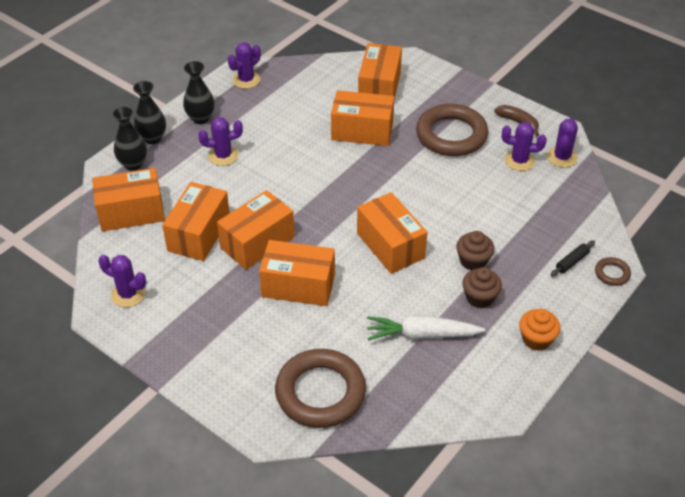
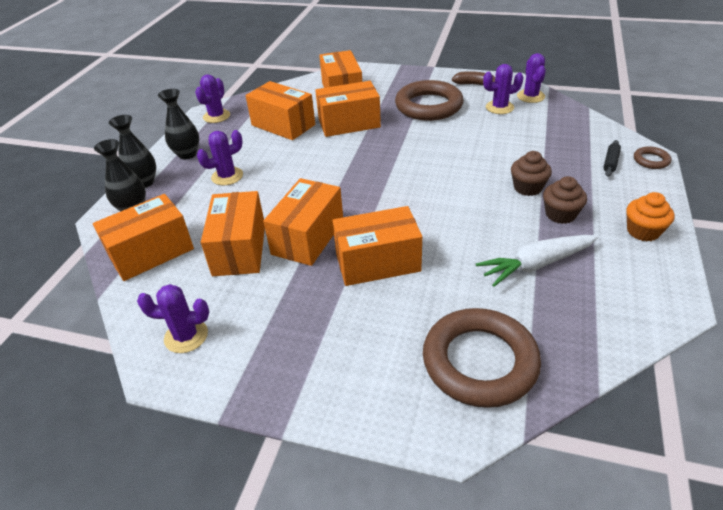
camera: 20 degrees left, 5 degrees down
(390, 245) = (442, 199): orange box -> orange box (283, 125)

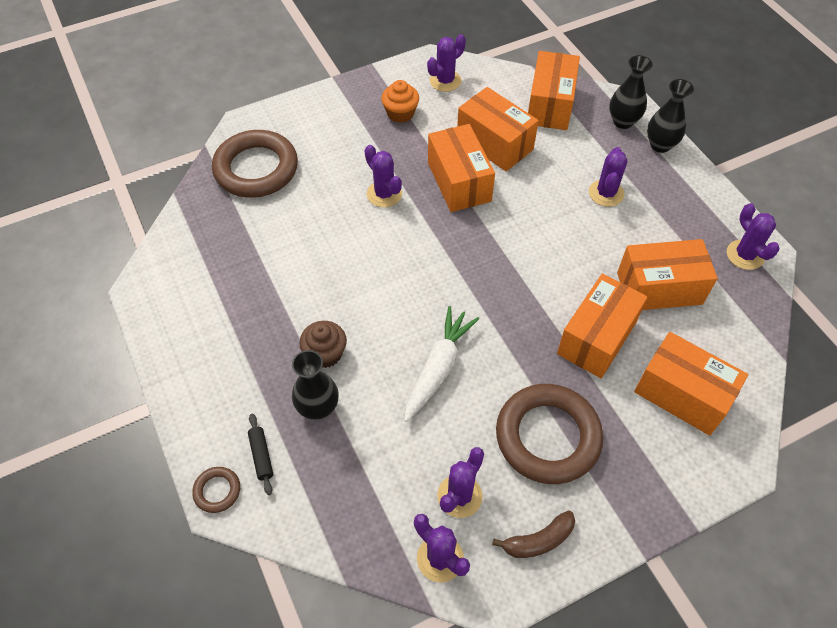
camera: 135 degrees right, 15 degrees up
(187, 154) = (681, 192): black vase -> black vase (318, 408)
(377, 262) = (384, 194): orange box -> purple cactus
(536, 265) = (263, 264): white carrot -> white carrot (438, 367)
(560, 214) = (274, 335): brown cupcake -> none
(643, 231) = (190, 358): orange cupcake -> orange cupcake (400, 113)

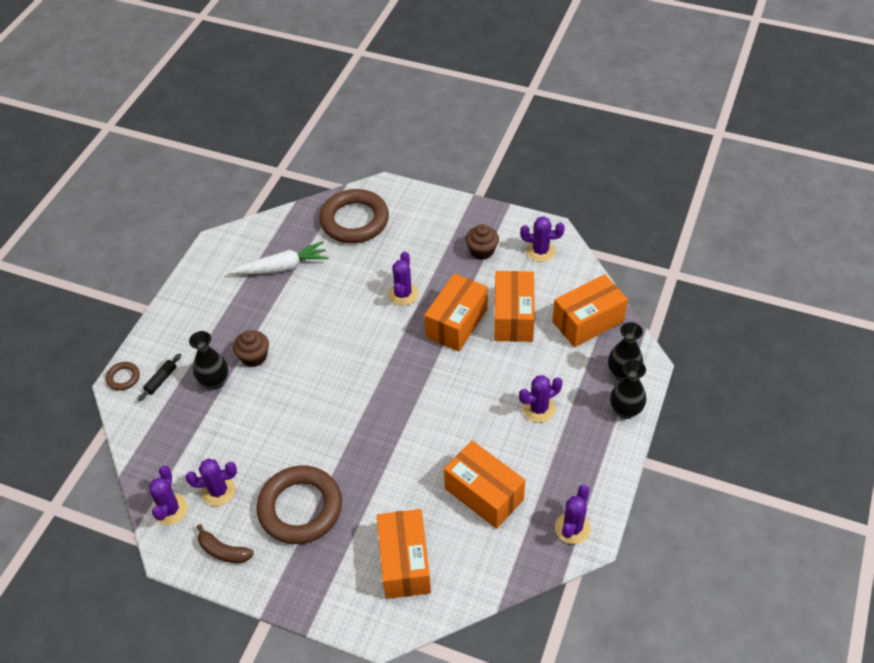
camera: 50 degrees right, 5 degrees down
(400, 113) = (482, 251): orange cupcake -> brown cupcake
(438, 367) = (297, 417): white carrot -> white carrot (283, 267)
(597, 338) = (403, 485): orange box -> none

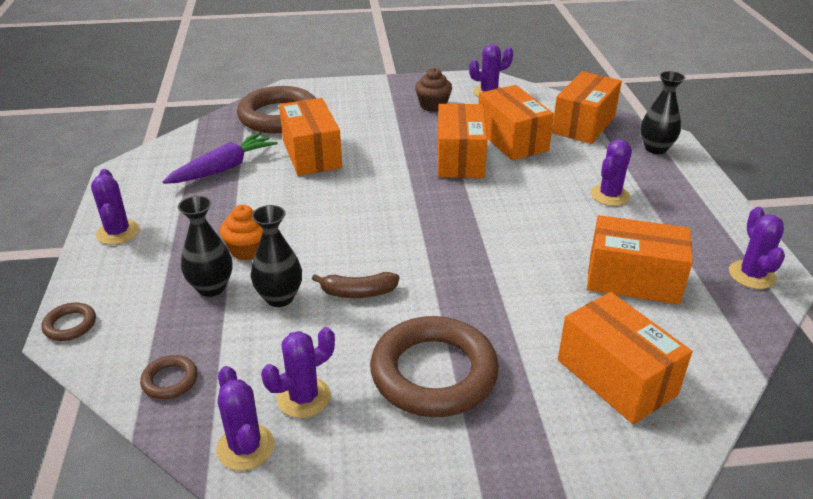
camera: 30 degrees left, 15 degrees down
(156, 445) = (170, 380): none -> brown ring
(161, 380) = (131, 310): black rolling pin -> none
(223, 551) = (366, 465): brown banana -> brown banana (358, 293)
(254, 357) = (248, 249): brown cupcake -> orange cupcake
(283, 267) = (224, 168): white carrot -> purple carrot
(352, 275) = (312, 154): none -> orange box
(403, 294) = (382, 153): purple cactus -> purple cactus (118, 232)
(625, 410) = (689, 172): black vase -> black vase (279, 298)

